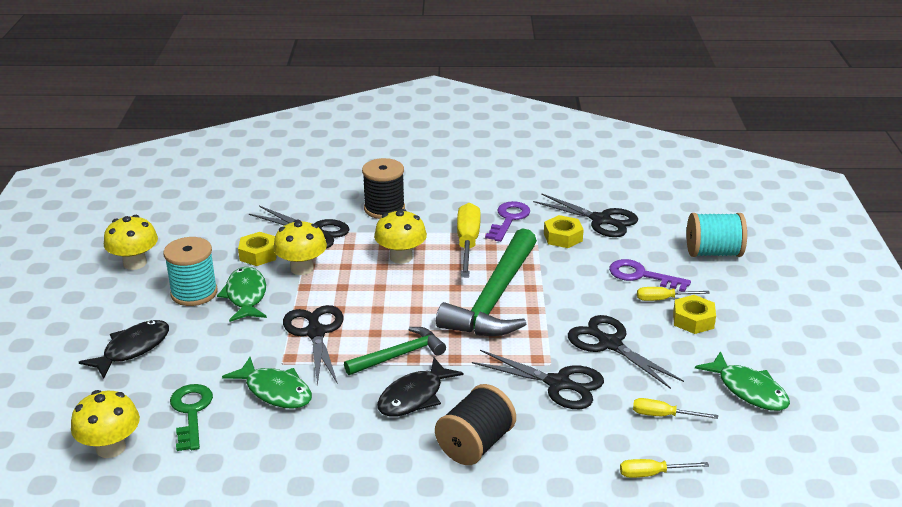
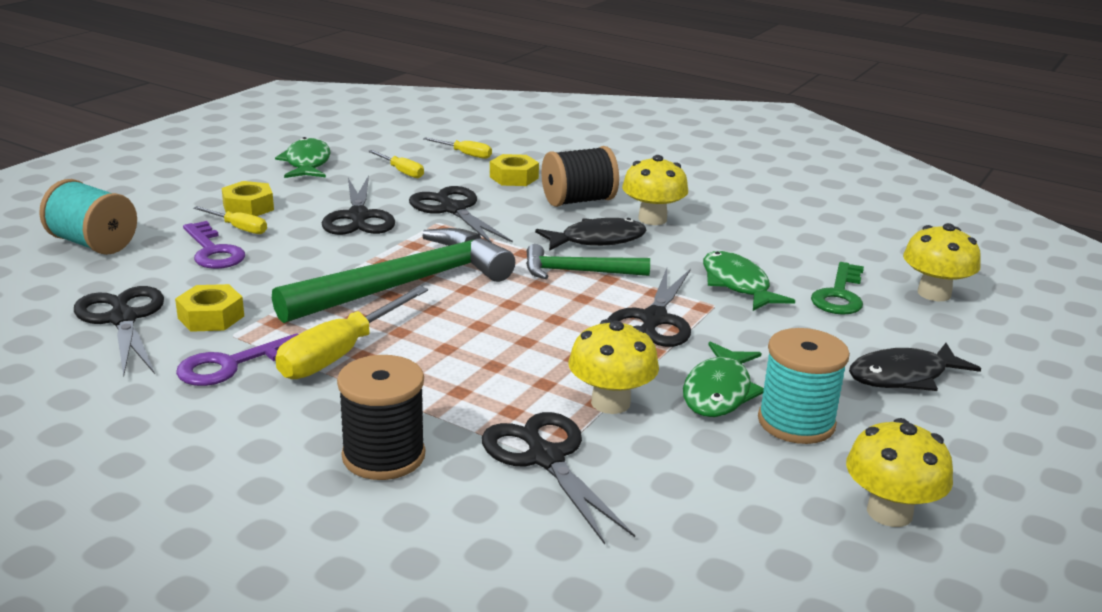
camera: 150 degrees left, 5 degrees down
(258, 254) = (663, 449): yellow nut -> yellow nut (514, 177)
(401, 257) = (454, 368): yellow mushroom -> yellow mushroom (652, 219)

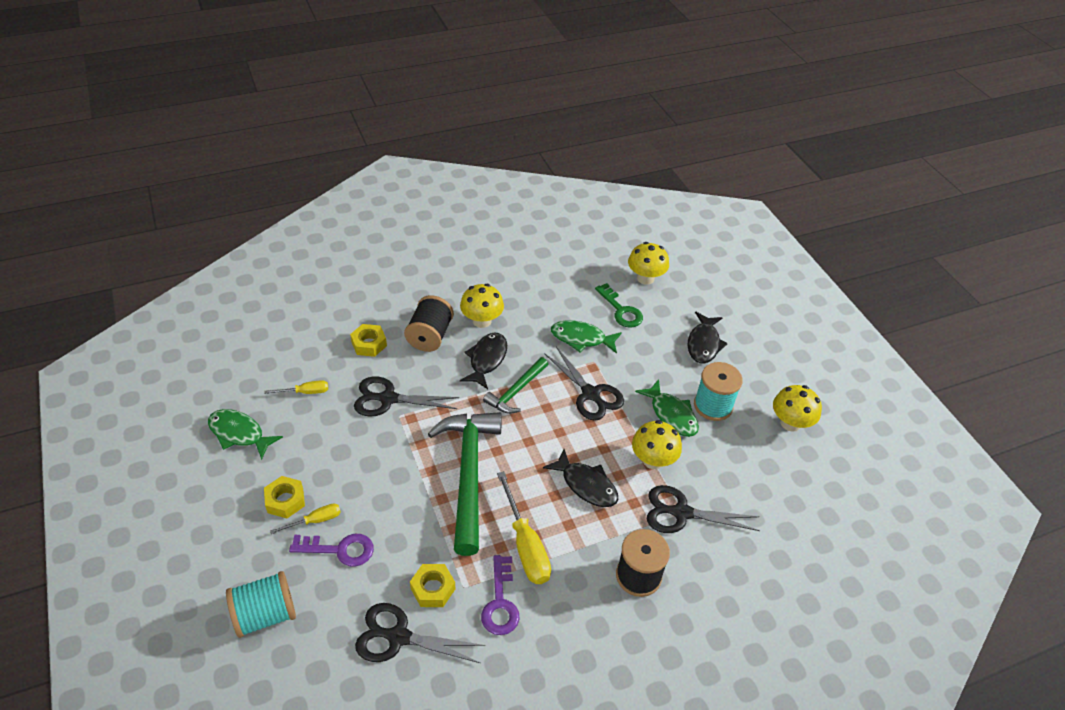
camera: 55 degrees left, 20 degrees up
(358, 217) = (356, 450): black scissors -> none
(465, 154) = (309, 346): yellow screwdriver -> none
(493, 365) = (586, 485): none -> black fish

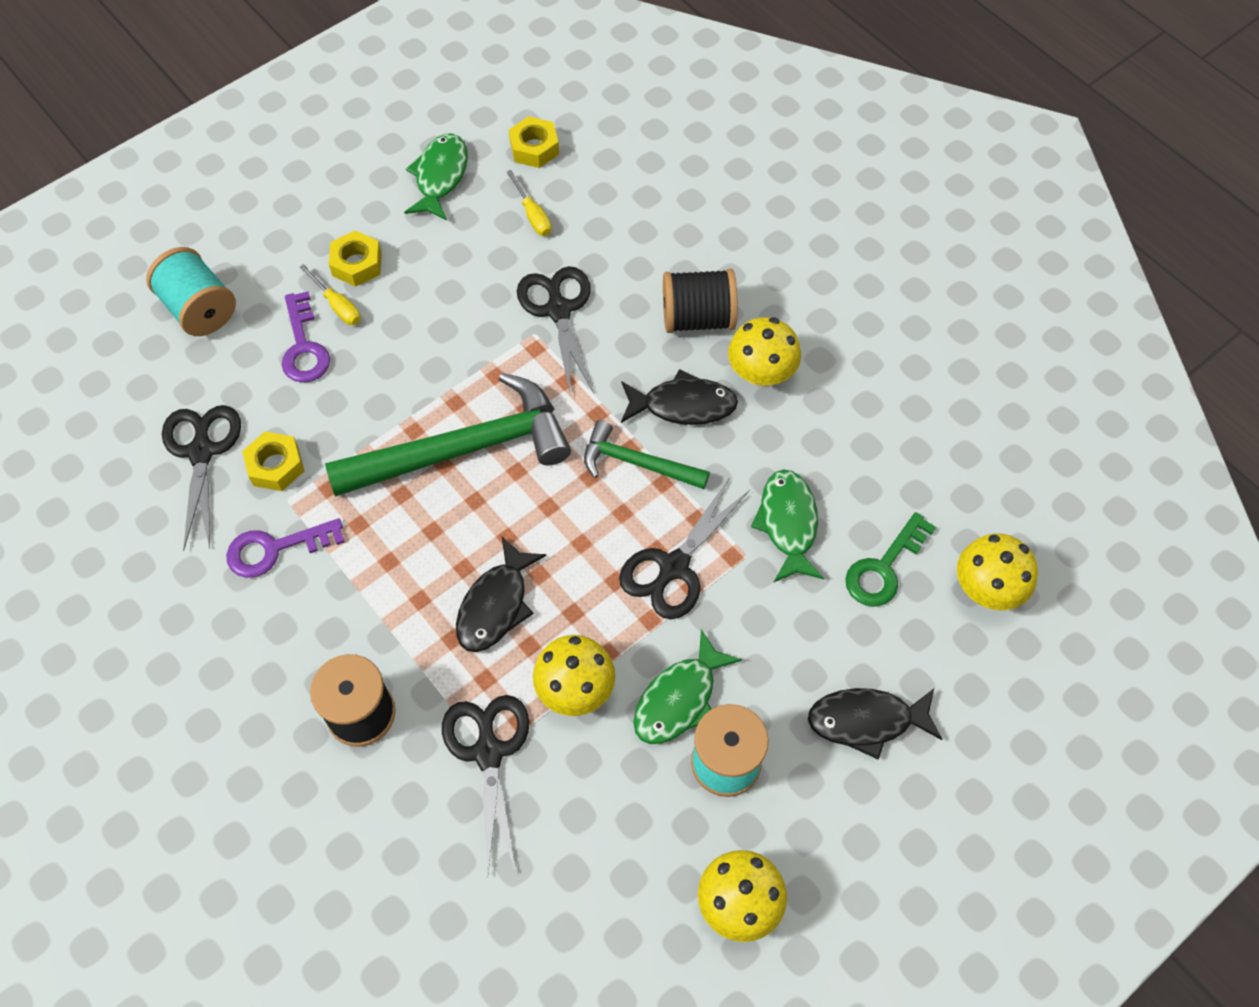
camera: 75 degrees right, 15 degrees up
(369, 344) = (648, 251): yellow nut -> yellow nut (534, 148)
(525, 545) = (370, 553): yellow screwdriver -> none

